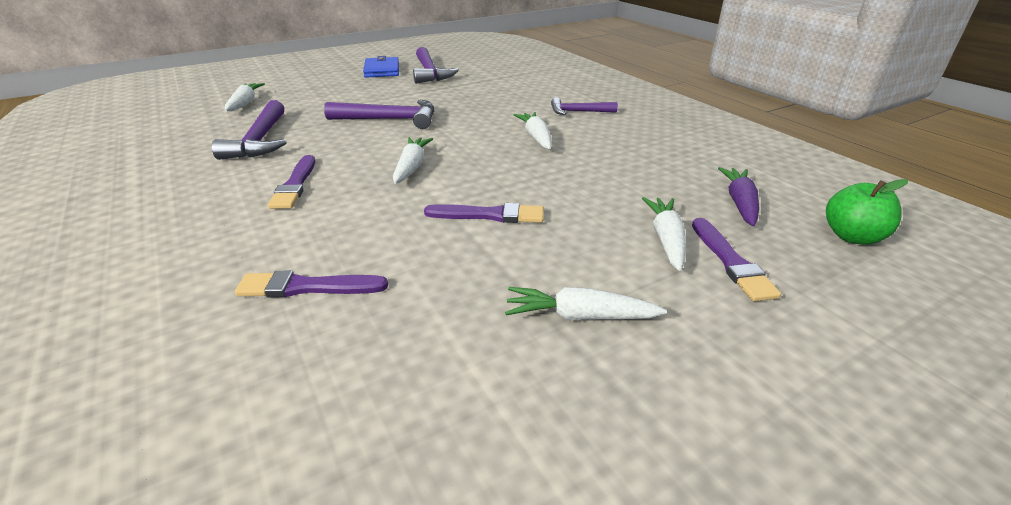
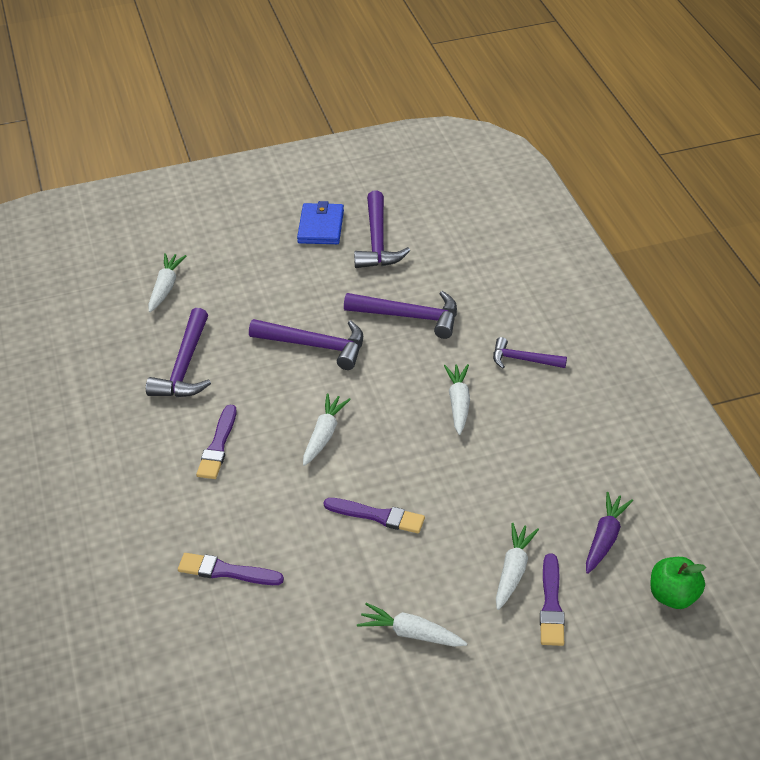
camera: 15 degrees right, 10 degrees up
(470, 100) = (409, 316): none -> purple hammer

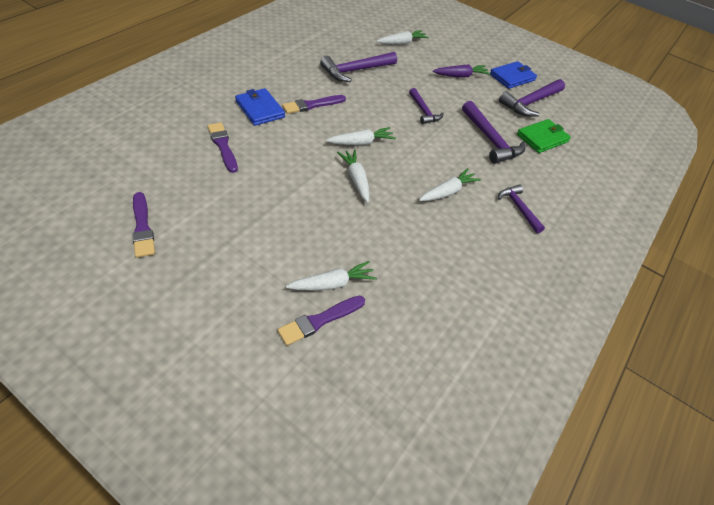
camera: 45 degrees right, 5 degrees up
(184, 502) = (260, 109): none -> blue wallet
(315, 345) = (424, 111): purple hammer -> purple hammer, size x0.62
(377, 516) = (320, 193): purple brush -> purple brush (142, 227)
(411, 633) = (236, 251): white carrot -> white carrot (356, 179)
(440, 271) = (542, 138): none -> green wallet
(605, 538) = (408, 327): purple carrot -> purple carrot (460, 76)
(673, 596) = (391, 402): green apple -> none

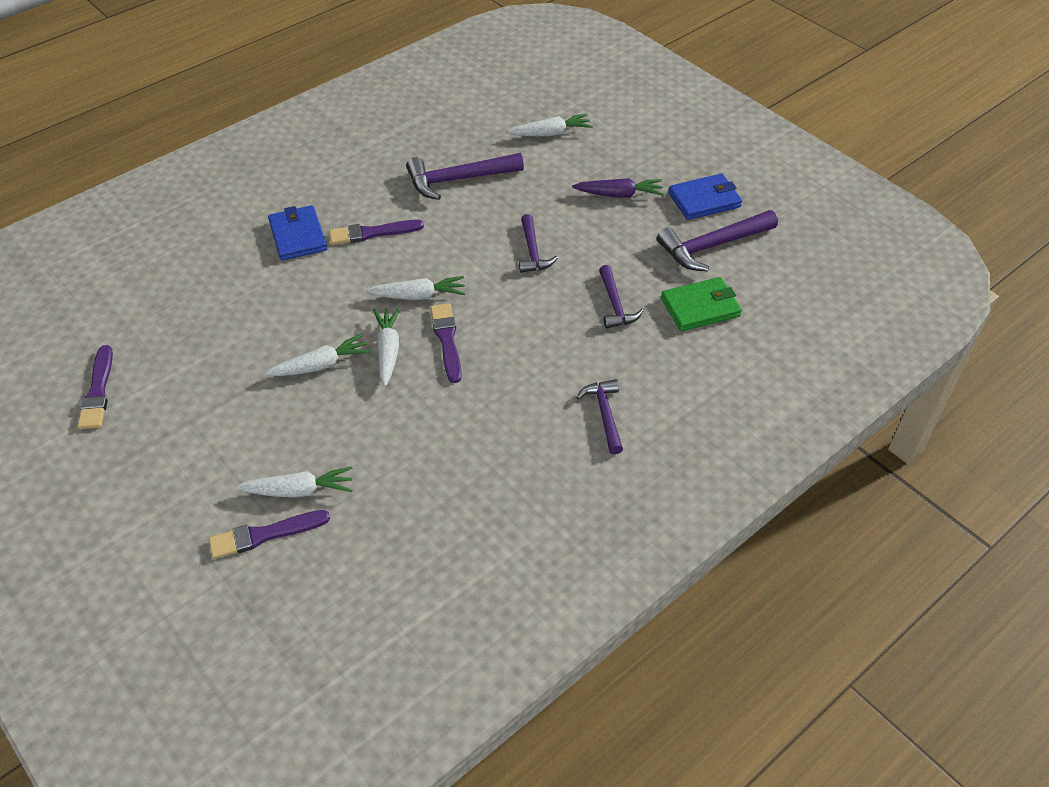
camera: 20 degrees right, 0 degrees up
(223, 146) = (230, 288): purple brush -> purple brush (447, 340)
(448, 192) = (510, 380): white carrot -> white carrot (321, 365)
(491, 140) = (615, 305): purple hammer -> purple hammer, size x0.62

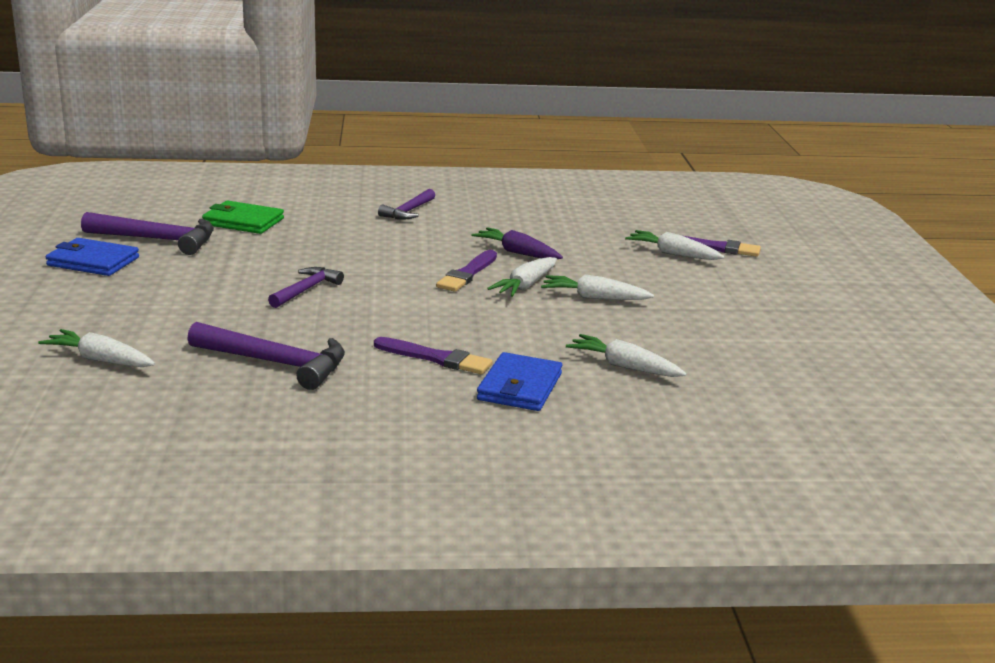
camera: 145 degrees left, 25 degrees down
(98, 391) = (823, 353): purple brush -> none
(418, 296) = (454, 303): white carrot -> white carrot (624, 366)
(615, 305) = (301, 243): purple hammer -> none
(619, 195) = (152, 291): purple carrot -> purple carrot (517, 252)

